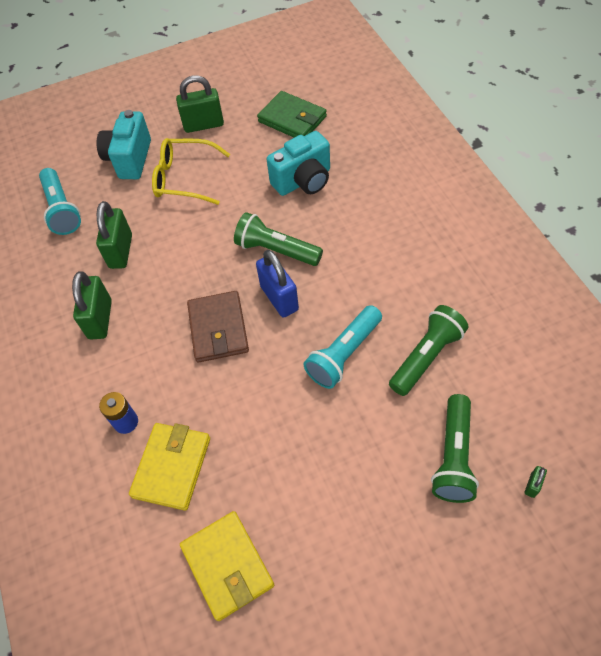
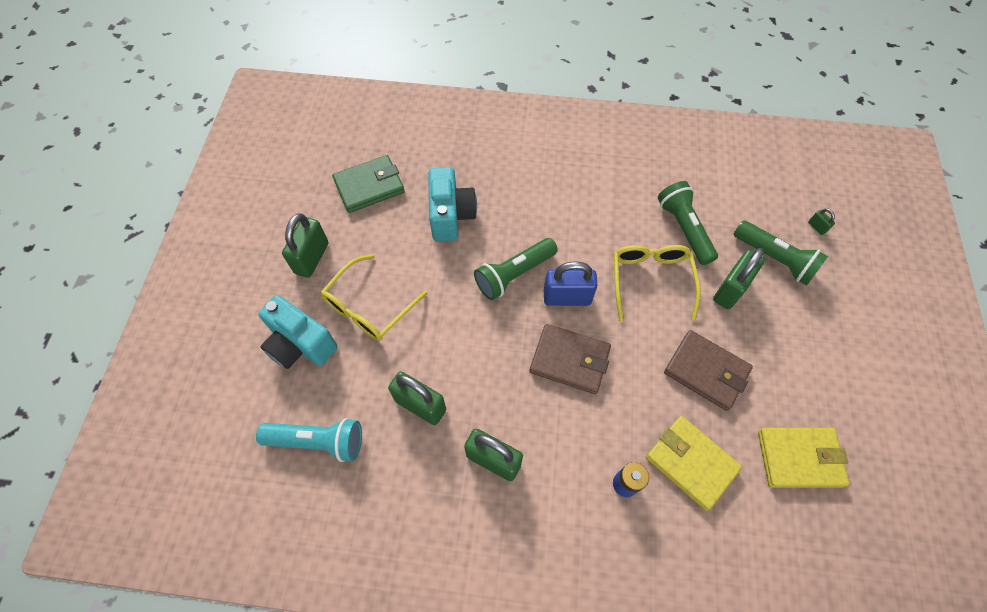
camera: 65 degrees left, 5 degrees up
(274, 442) = (706, 371): none -> brown wallet
(343, 354) = (650, 280): turquoise flashlight -> yellow glasses
(382, 428) = (730, 289): none -> green padlock

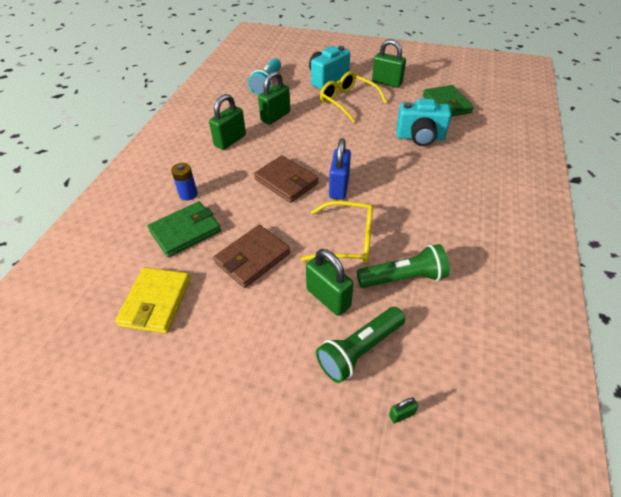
camera: 100 degrees right, 15 degrees down
(514, 274) = (364, 163): green flashlight -> none
(569, 360) = (286, 181): brown wallet -> brown wallet turned 75 degrees counterclockwise
(691, 463) = (185, 231): yellow wallet -> green wallet

